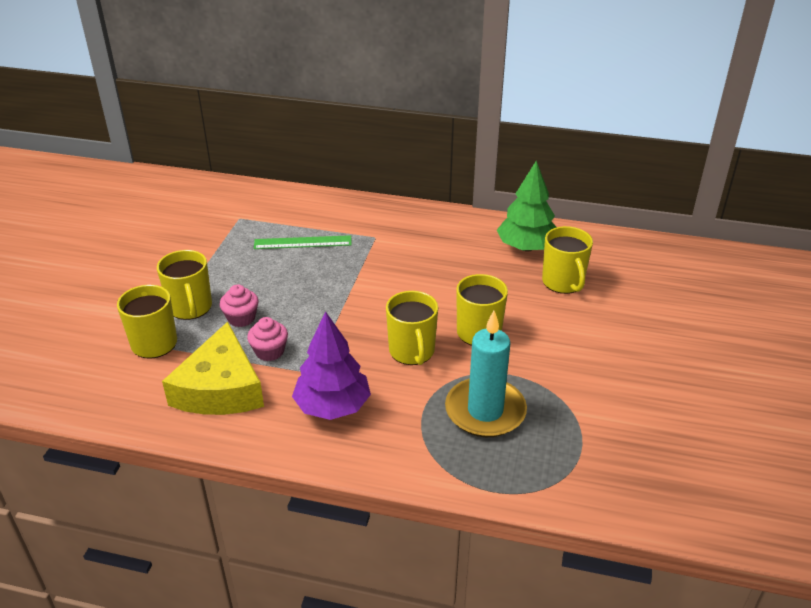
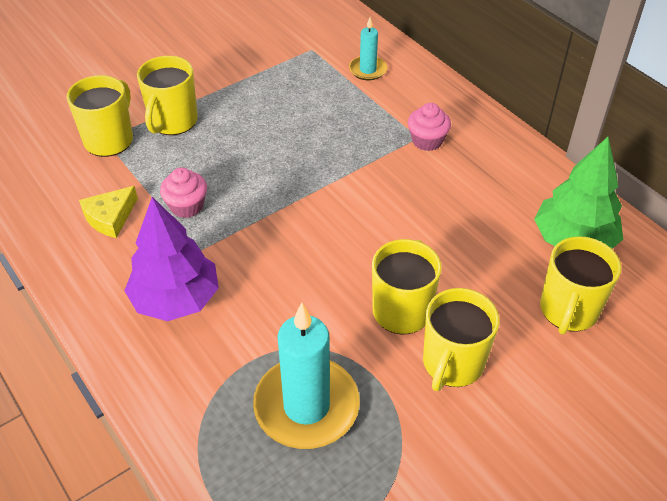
camera: 40 degrees right, 10 degrees up
(220, 388) = (110, 217): yellow cheese -> yellow cheese, size x0.50
(241, 318) = (201, 157): pink cupcake -> pink cupcake (427, 141)
(295, 213) = (367, 70): none -> turquoise candle
(302, 242) = (340, 106): green ruler -> none
(412, 351) = (310, 289): yellow mug -> yellow mug (452, 363)

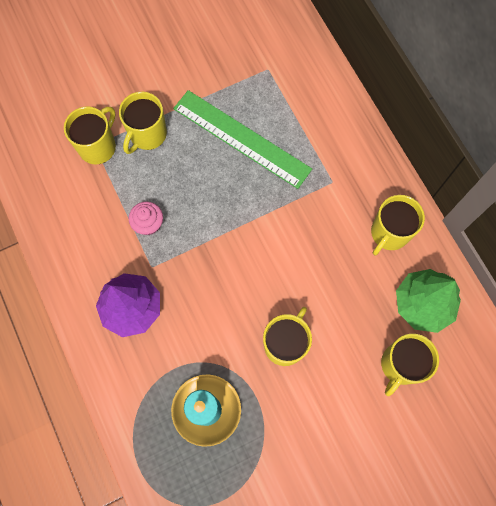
camera: 10 degrees right, 25 degrees up
(110, 217) = (93, 225): yellow cheese -> none
(293, 111) = (241, 138): none -> green ruler
(367, 70) = (309, 101): turquoise candle -> none
(427, 141) = (339, 187): pink cupcake -> none
(452, 363) = (309, 394): yellow mug -> yellow mug (389, 233)

